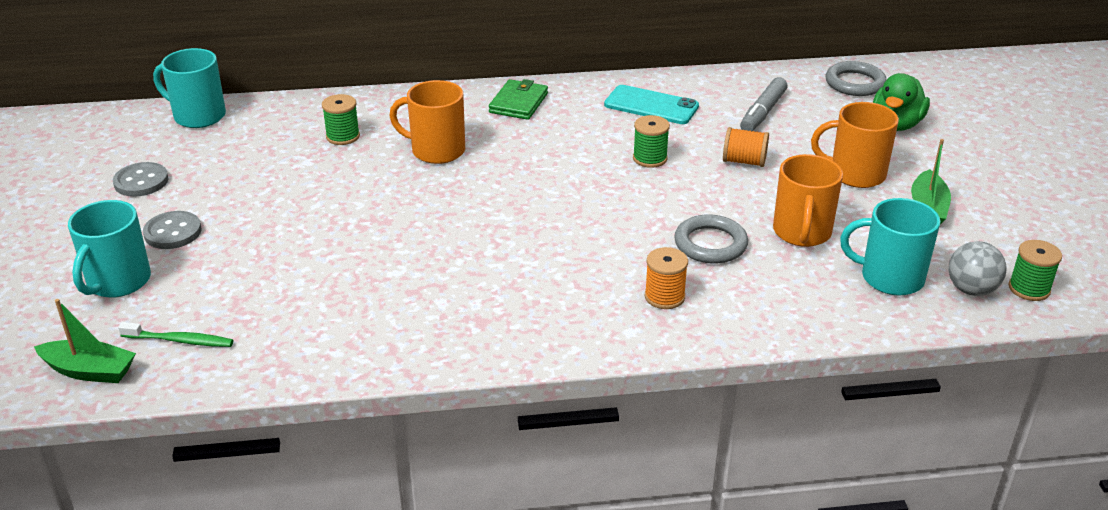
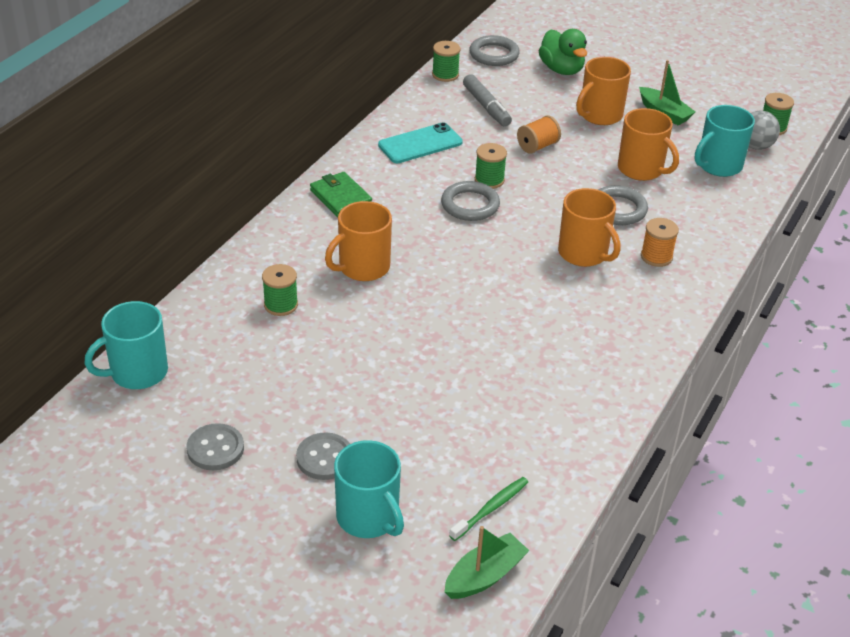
camera: 55 degrees left, 5 degrees up
(597, 164) = (470, 205): none -> grey ring
(609, 252) = (584, 254): none -> orange mug
(778, 74) = (445, 75): none -> green spool

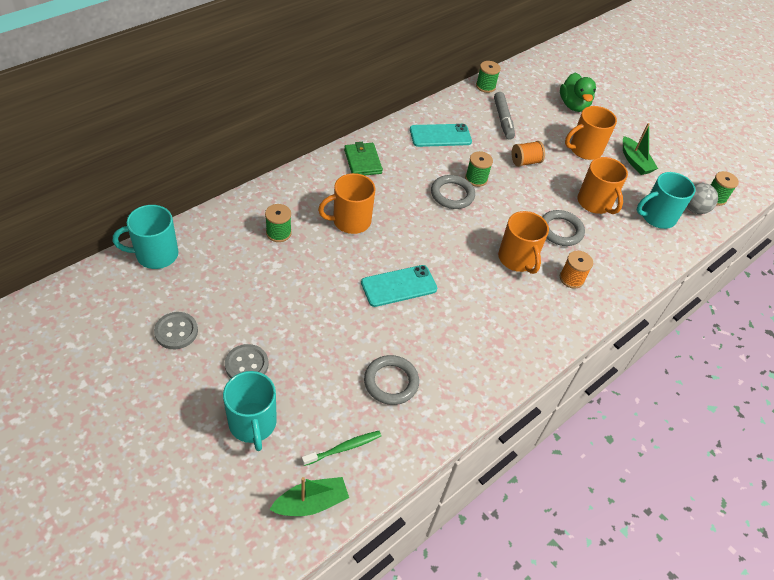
camera: 15 degrees right, 10 degrees up
(461, 321) = (399, 286): none -> turquoise phone
(494, 54) = (529, 80): grey ring -> grey ring (391, 382)

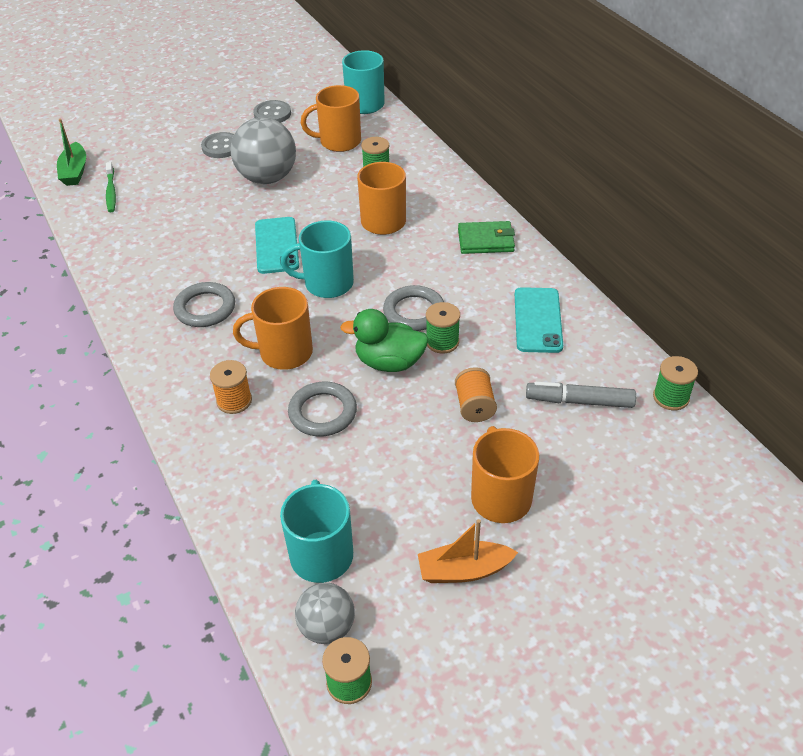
camera: 110 degrees right, 5 degrees down
(253, 424) = (161, 148): turquoise mug -> turquoise mug (327, 283)
(299, 312) = (267, 178): none -> grey ball
(391, 382) = (161, 225): grey ring -> grey ring (205, 308)
(573, 105) = (630, 518): green duck -> green duck (389, 362)
(595, 203) = (369, 473): orange mug -> orange mug (339, 142)
(635, 162) = (464, 570): green boat -> orange boat

